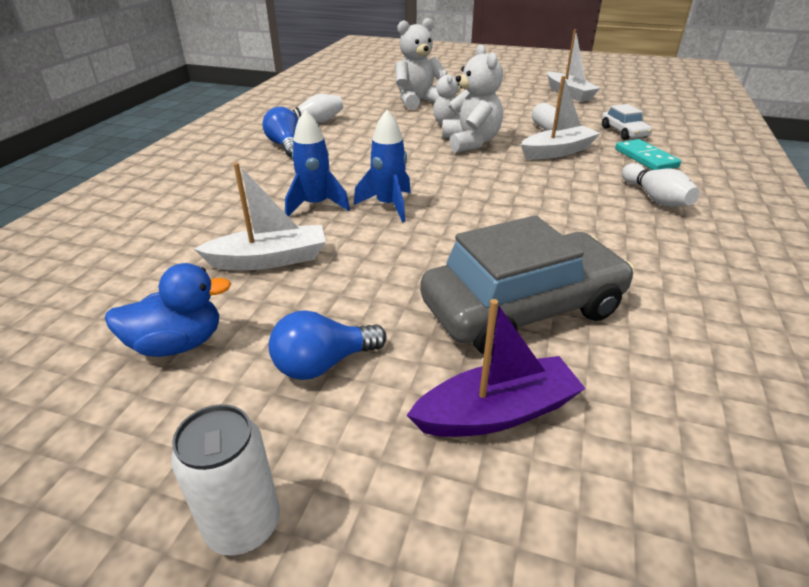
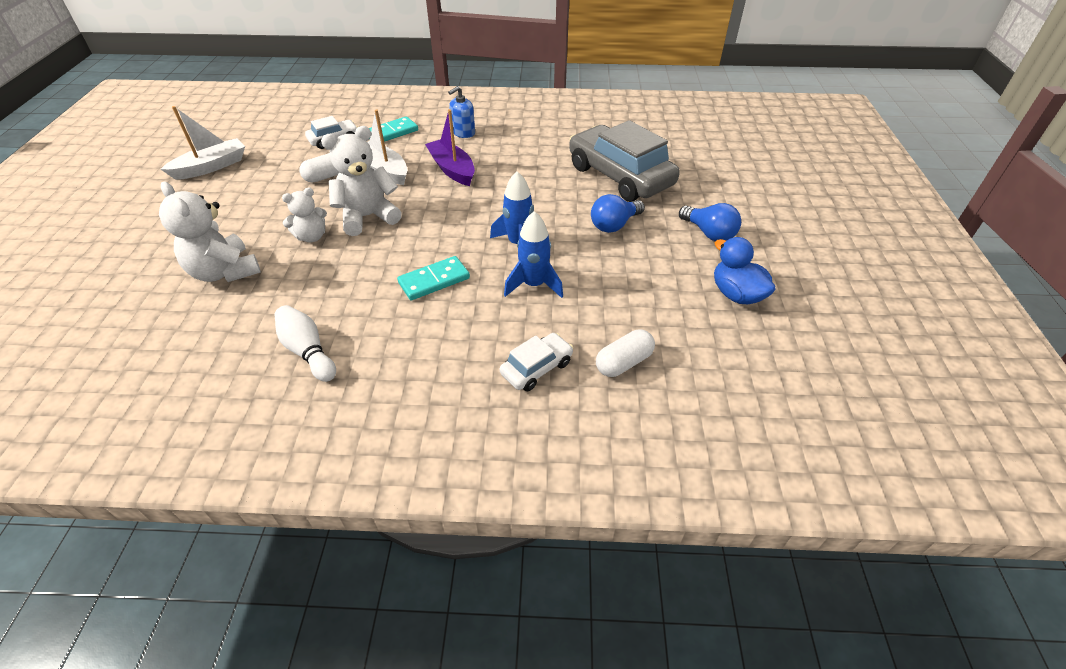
camera: 105 degrees left, 10 degrees up
(169, 233) = (623, 362): none -> white capsule
(211, 193) = (536, 368): none -> white car
(243, 525) = (806, 231): white can -> none
(269, 259) = (628, 285): white boat -> none
(285, 146) = (394, 352): blue light bulb -> blue light bulb (614, 225)
(358, 163) = (434, 280): none -> turquoise domino
(497, 412) = (700, 178): purple boat -> purple boat (452, 169)
(655, 198) = (463, 133): white bowling pin -> blue soap dispenser

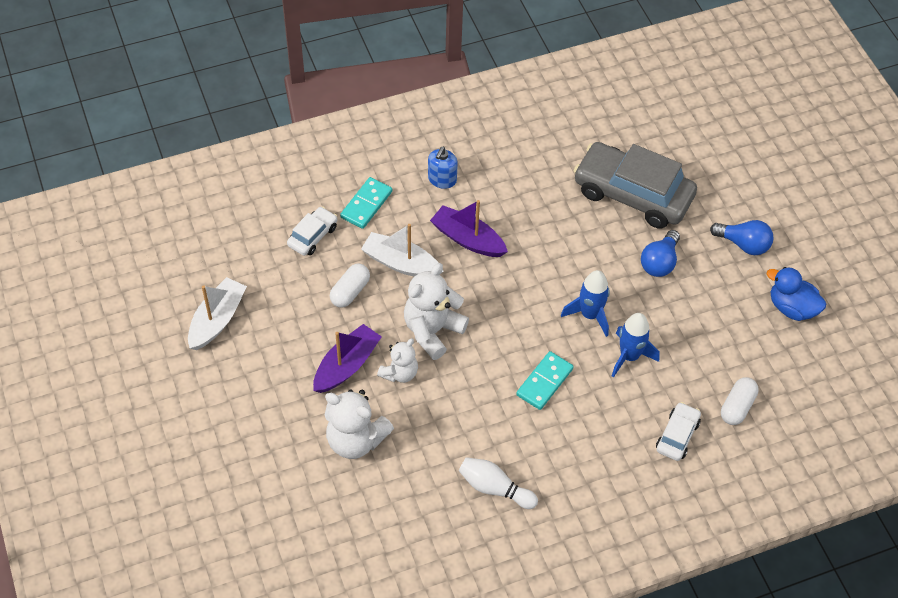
camera: 25 degrees left, 10 degrees up
(274, 219) = (346, 365): none -> purple boat

